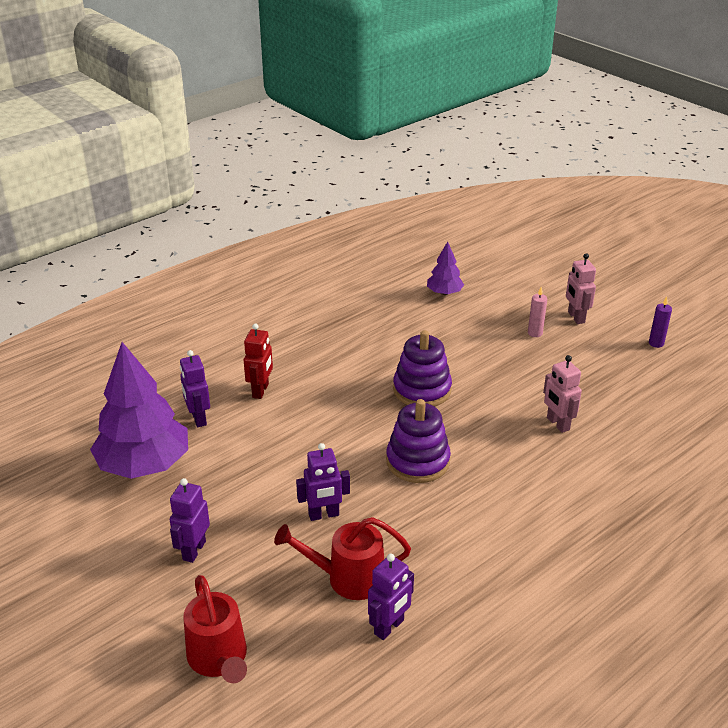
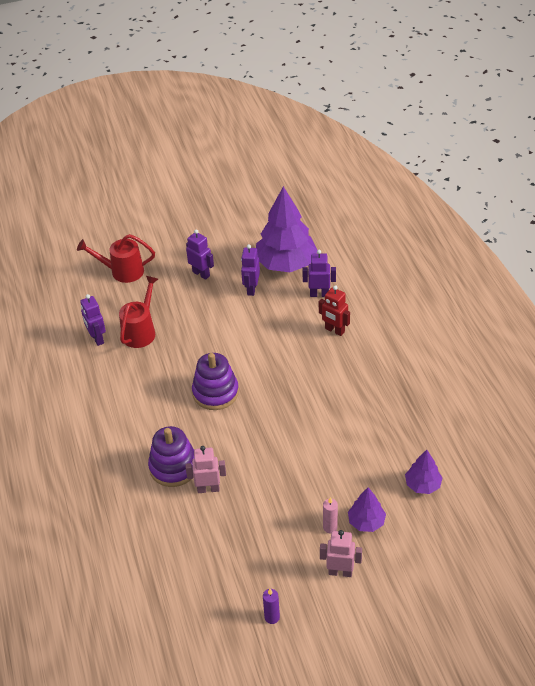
camera: 115 degrees right, 10 degrees up
(324, 515) = (195, 333): purple robot -> purple robot (251, 289)
(422, 390) = (290, 420): purple stacking toy -> purple stacking toy (173, 467)
(511, 314) = (366, 522): none -> purple tree

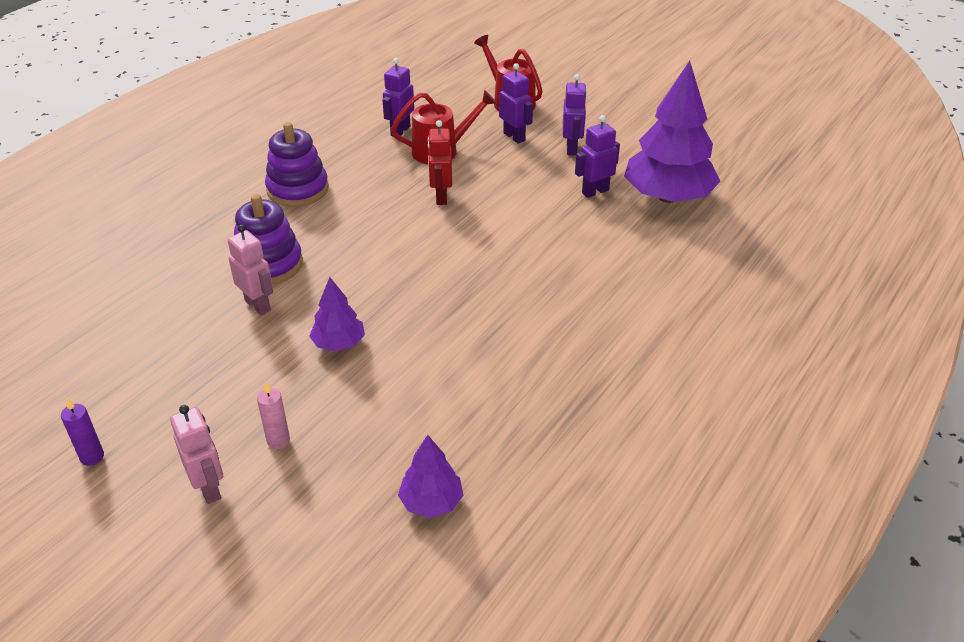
camera: 50 degrees right, 5 degrees down
(215, 392) = (408, 241): purple stacking toy -> purple stacking toy (298, 189)
(319, 294) = (654, 244): purple robot -> purple robot (514, 137)
(334, 330) = (611, 285): red robot -> red robot (441, 197)
(366, 522) = (315, 473): purple tree -> purple tree (338, 343)

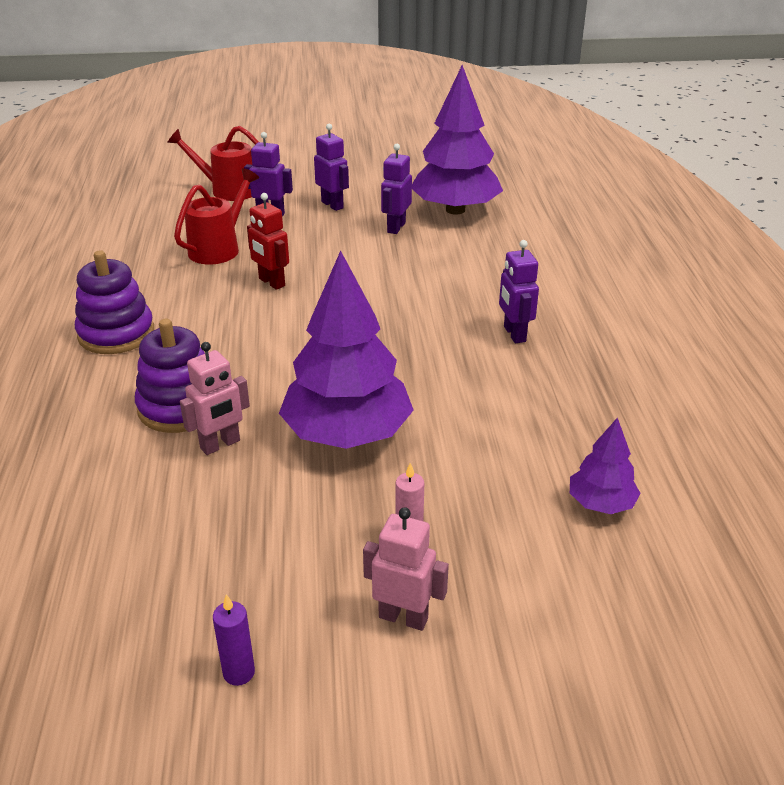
camera: 40 degrees left, 5 degrees down
(258, 305) = (220, 445): pink robot -> pink robot turned 135 degrees clockwise
(338, 343) = (347, 434): purple tree -> purple tree, size x2.04
(400, 131) = (154, 247): purple robot -> purple robot (514, 334)

